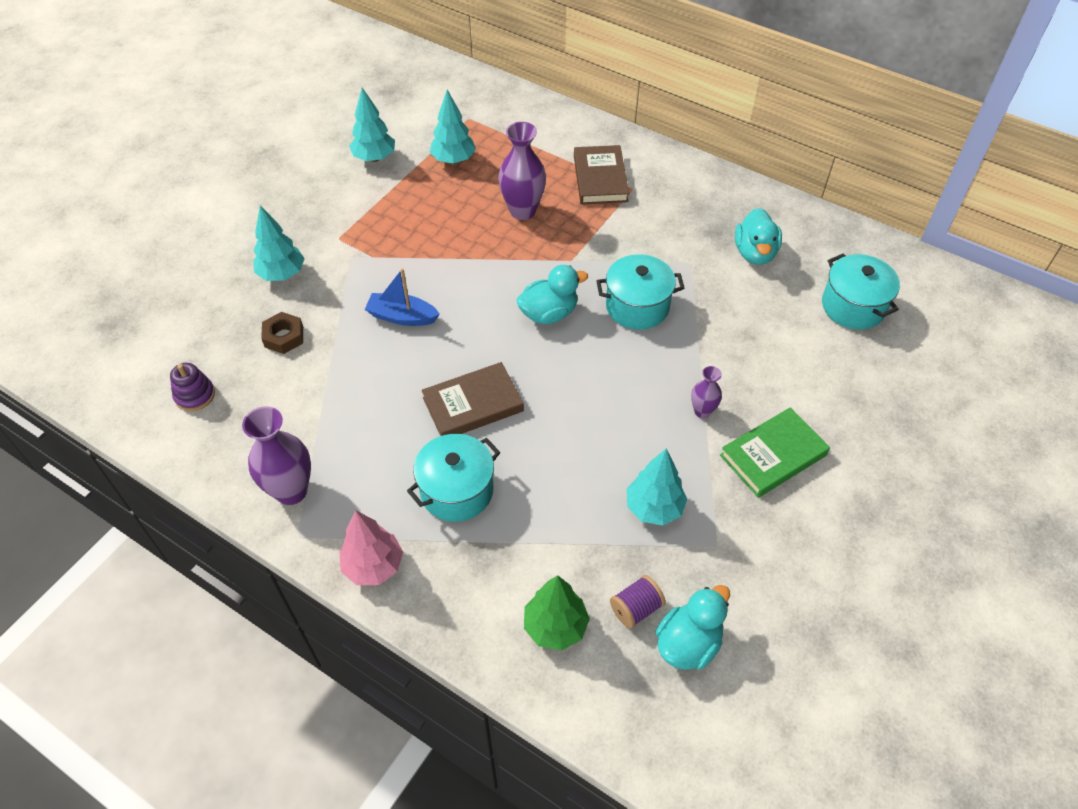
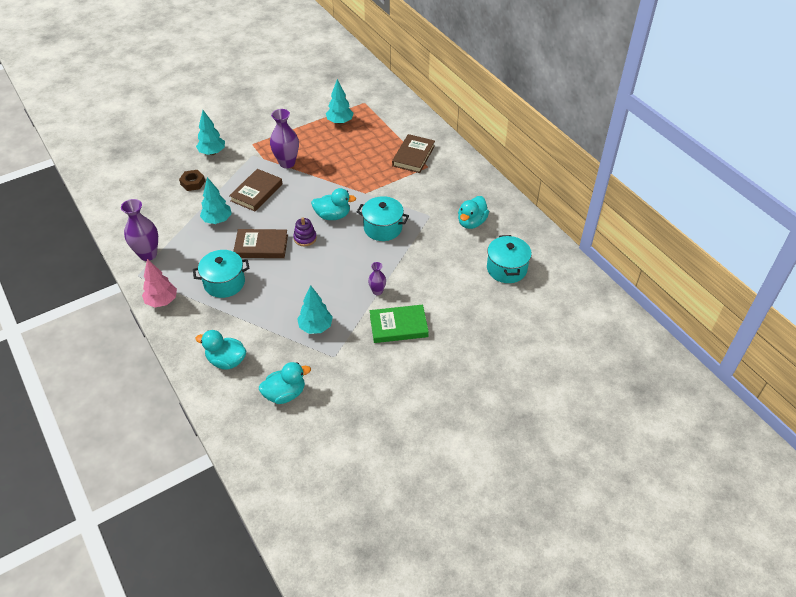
camera: 25 degrees right, 5 degrees down
(195, 395) = (134, 196): purple stacking toy -> purple stacking toy (305, 238)
(374, 158) = (299, 109): turquoise tree -> turquoise tree (217, 220)
(402, 317) = (256, 192): blue boat -> brown book
(522, 211) = (357, 159): purple vase -> purple vase (287, 163)
(555, 627) = (226, 361): green tree -> turquoise duck
(636, 608) = (271, 368): purple spool -> none

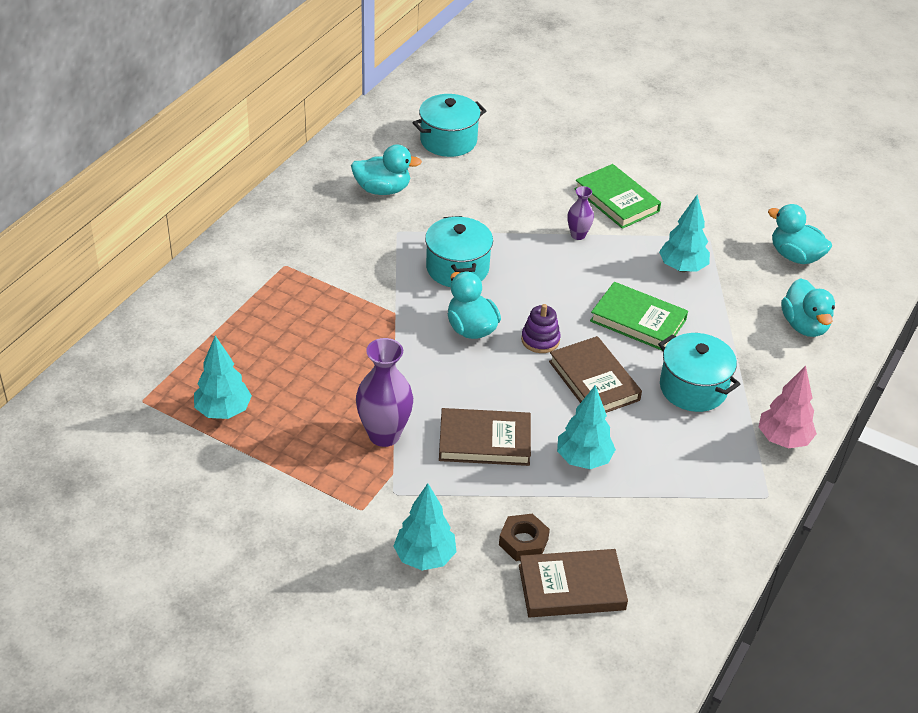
camera: 120 degrees left, 5 degrees down
(148, 254) = (720, 508): purple vase -> none
(289, 284) = (638, 320): none -> green book
(413, 156) = (267, 288): brown book -> brown book (571, 587)

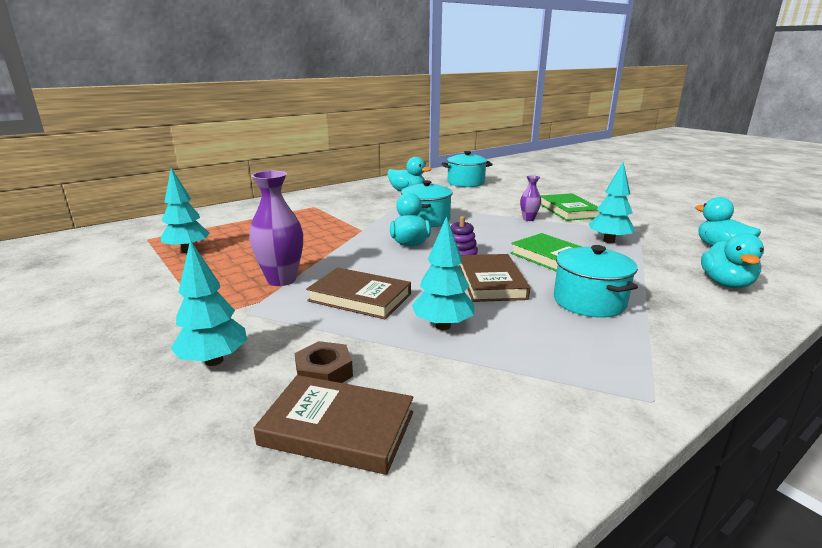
camera: 25 degrees right, 20 degrees down
(783, 439) = (686, 355): pink tree -> none

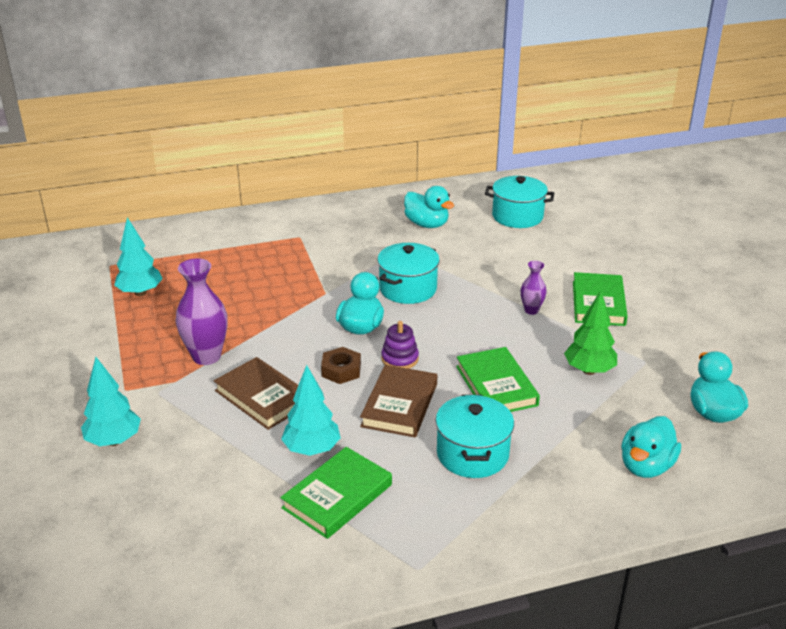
camera: 20 degrees right, 10 degrees up
(324, 372) = (187, 474): brown nut -> brown nut (341, 370)
(338, 428) = (171, 525): brown book -> none
(504, 357) = (337, 496): none -> green book
(608, 241) = (589, 370): turquoise tree -> green tree

